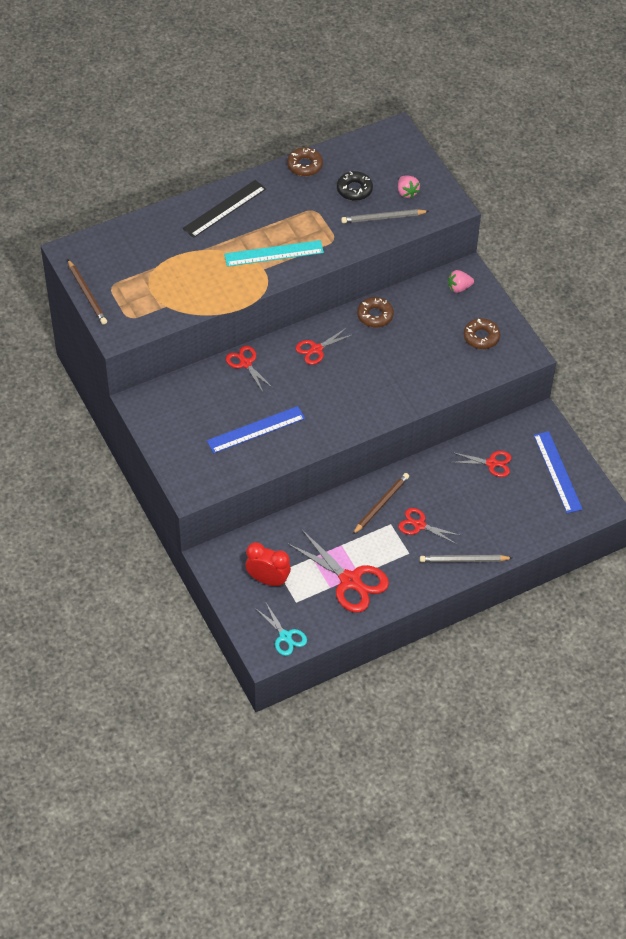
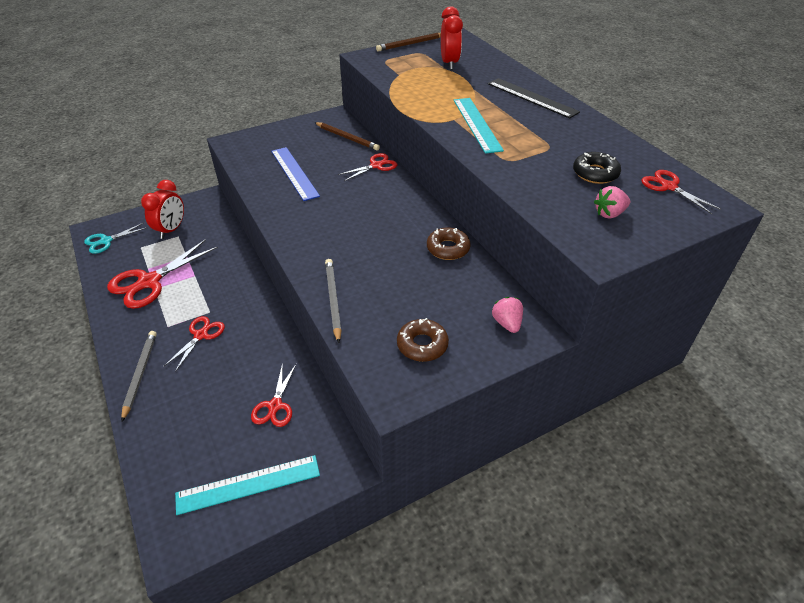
camera: 90 degrees right, 10 degrees down
(142, 263) = (449, 63): none -> red clock
(305, 165) = (618, 140): brown donut -> none
(316, 349) = (395, 207): red scissors -> red scissors (668, 187)
(381, 504) = (236, 304): brown pencil -> brown pencil (347, 138)
(383, 218) = (555, 194): grey pencil -> grey pencil (333, 300)
(557, 472) = (248, 484): blue ruler -> turquoise ruler

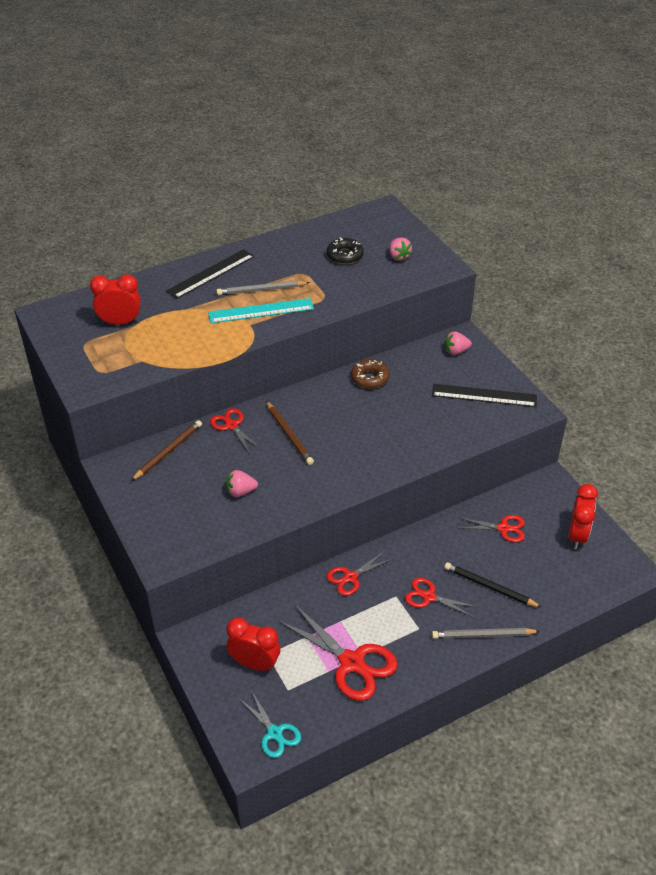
camera: 90 degrees left, 0 degrees up
(197, 385) = (490, 587): none -> black pencil
(248, 484) = (577, 535): turquoise ruler -> red clock
(294, 173) = (241, 491): blue ruler -> pink strawberry
(333, 300) = (441, 447): grey pencil -> grey pencil (261, 290)
(410, 44) = (56, 351): brown pencil -> brown pencil (289, 435)
(422, 345) = (484, 395): brown donut -> black ruler
(668, 187) = (362, 225): red scissors -> red scissors (350, 577)

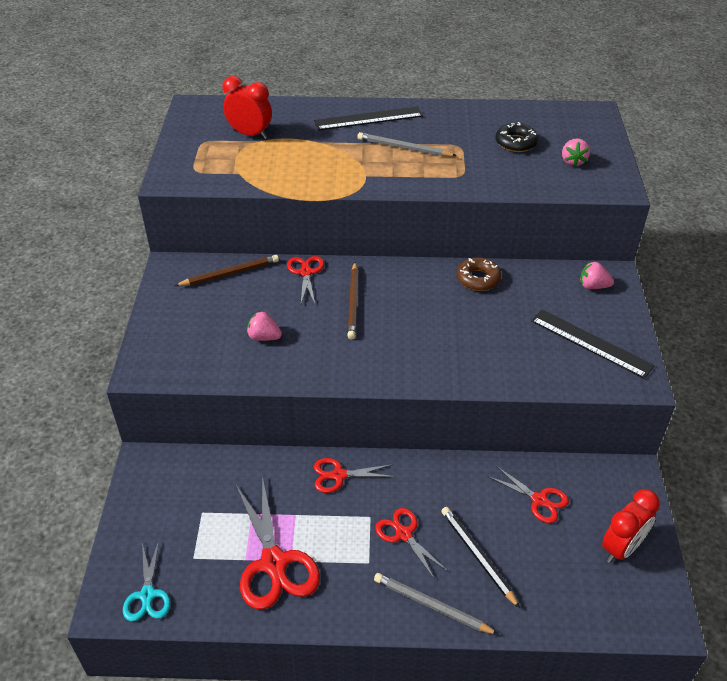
camera: 30 degrees right, 0 degrees up
(255, 664) = (183, 516): red clock -> none
(261, 311) = (387, 166): turquoise ruler -> none

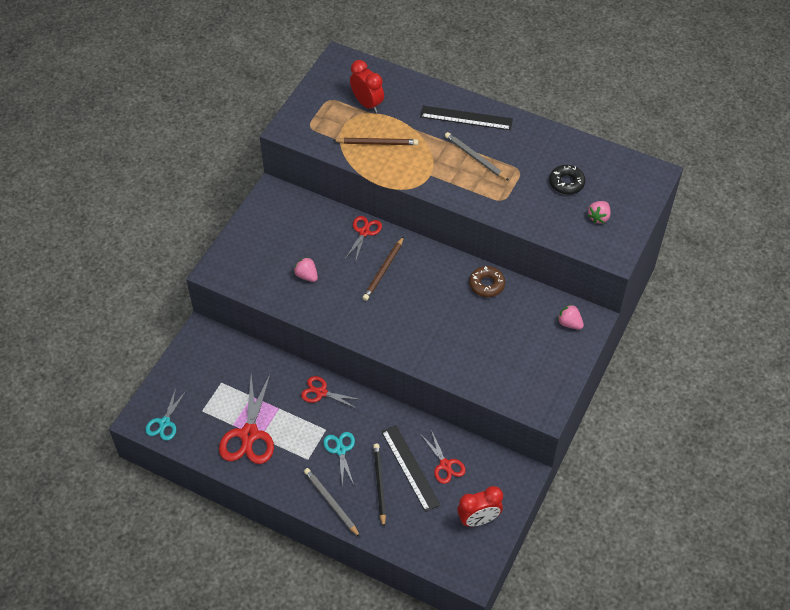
camera: 25 degrees right, 10 degrees up
(229, 274) = (310, 213): brown pencil -> brown pencil (377, 143)
(403, 534) = (340, 450): red scissors -> turquoise scissors
(591, 343) = (533, 369): black ruler -> black ruler (410, 467)

